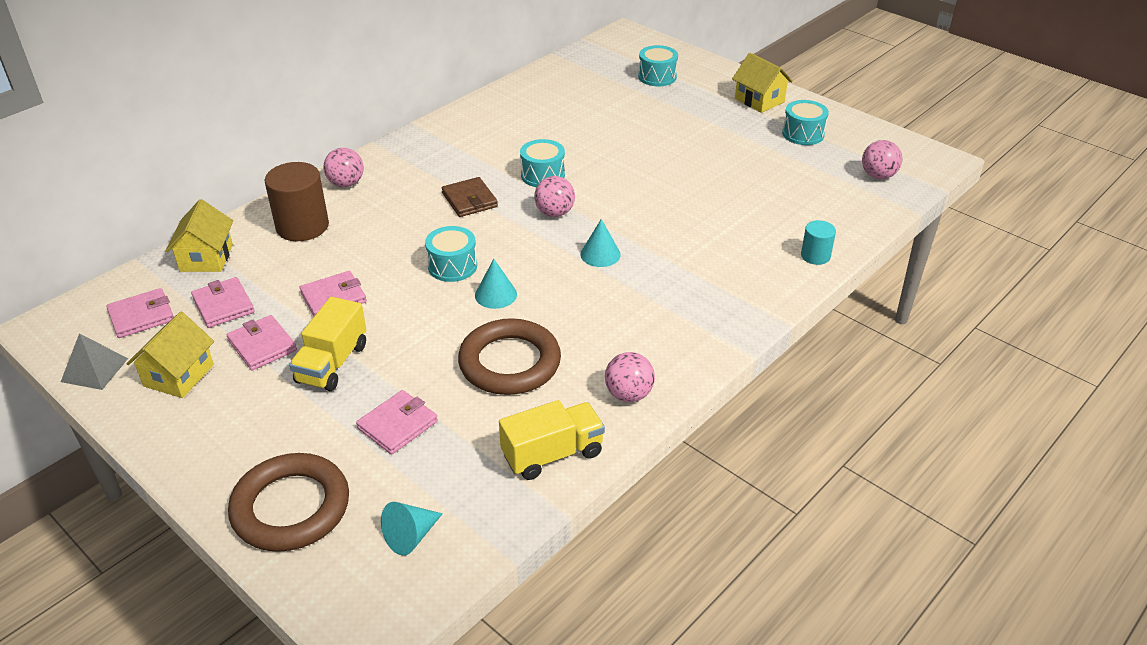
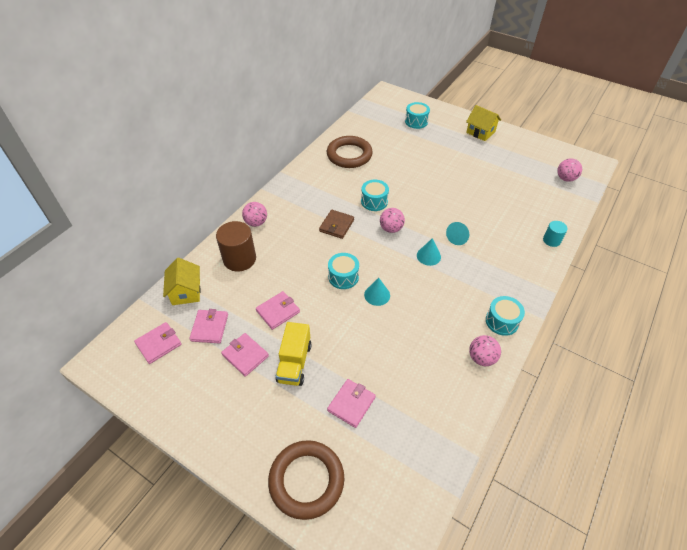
camera: 10 degrees left, 10 degrees up
(94, 370) = (141, 392): grey pyramid -> none
(179, 375) = (199, 387): yellow house -> none
(223, 305) = (209, 327): pink wallet -> pink wallet turned 45 degrees clockwise
(411, 536) = (389, 489): turquoise cone -> turquoise cone (458, 237)
(469, 200) = (336, 225): brown wallet -> brown wallet turned 60 degrees clockwise
(509, 363) = (403, 345): brown ring -> brown ring (349, 155)
(552, 454) = (452, 411): yellow truck -> none
(803, 134) = (513, 153): turquoise drum -> turquoise drum (502, 321)

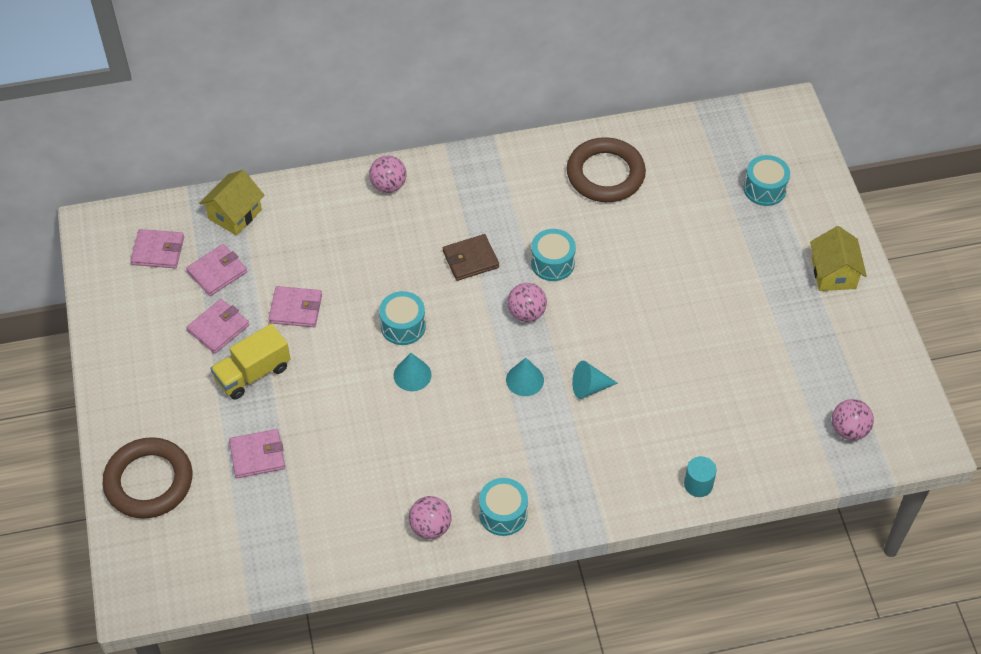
camera: 45 degrees right, 5 degrees up
(239, 259) = (323, 218): brown cylinder -> none
(245, 355) = (218, 328): pink wallet -> pink wallet turned 45 degrees clockwise

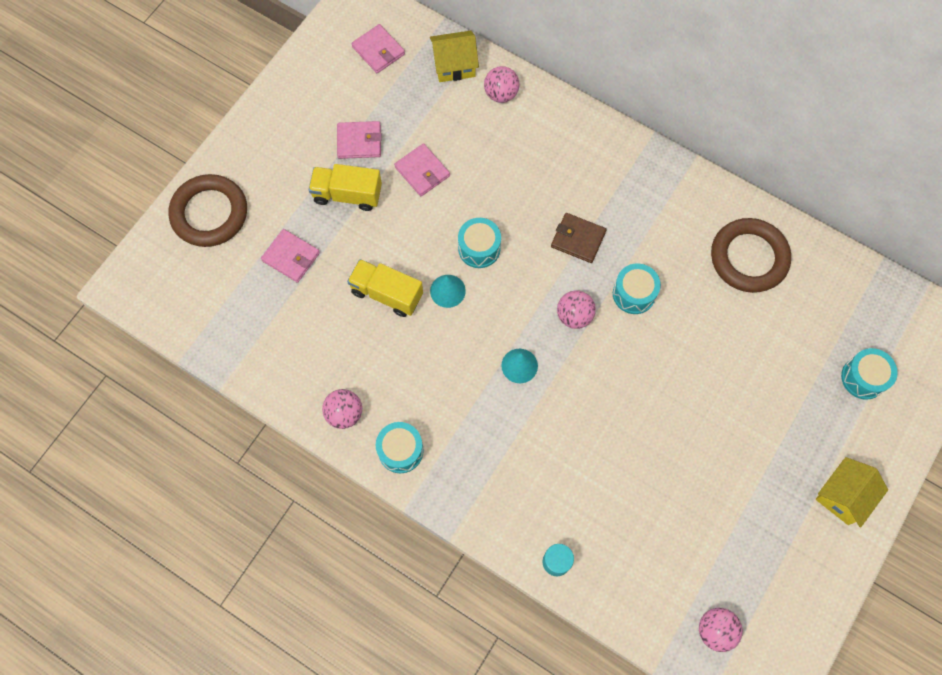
camera: 45 degrees right, 15 degrees up
(217, 272) = (399, 99): pink wallet -> none
(366, 416) = (387, 293): none -> yellow truck
(388, 185) = (580, 132): pink ball -> pink ball (501, 94)
(589, 387) = (558, 414): turquoise cone -> none

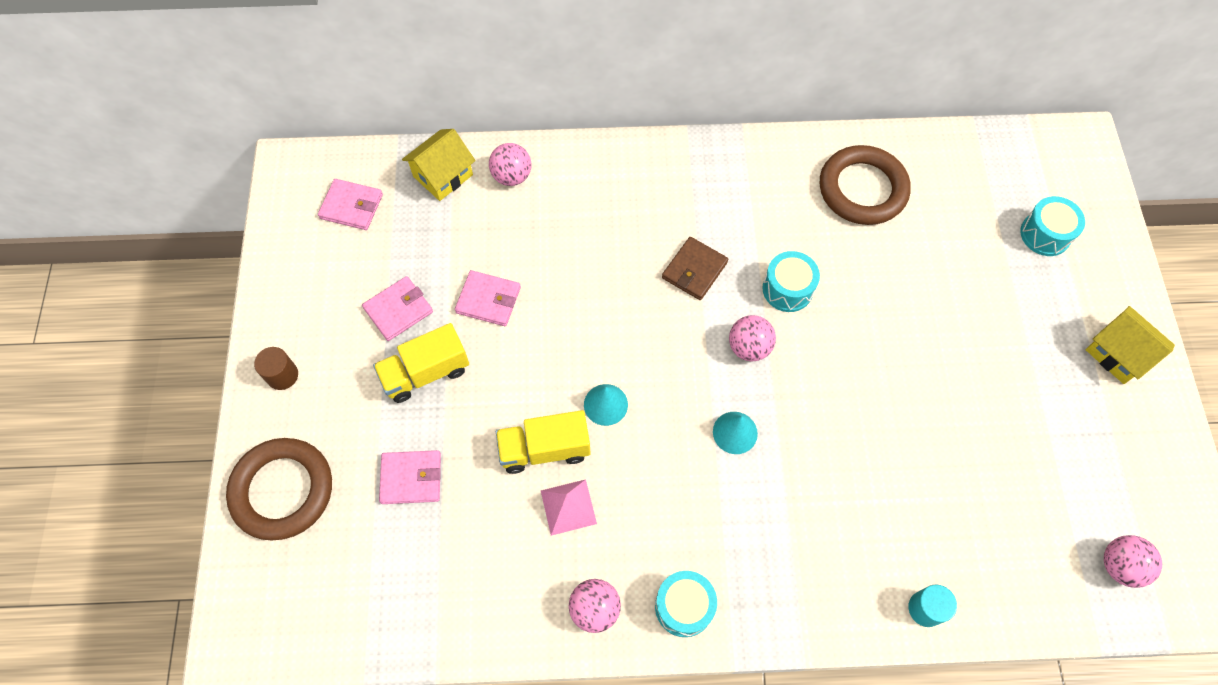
camera: 35 degrees left, 5 degrees down
(258, 139) = (282, 375): none -> brown cylinder
(374, 340) = (568, 507): none -> pink pyramid
(479, 248) = (605, 341): turquoise drum -> none
(578, 239) = (694, 270): brown wallet -> brown wallet turned 45 degrees counterclockwise
(843, 496) = (1118, 354): yellow house -> yellow house turned 45 degrees counterclockwise

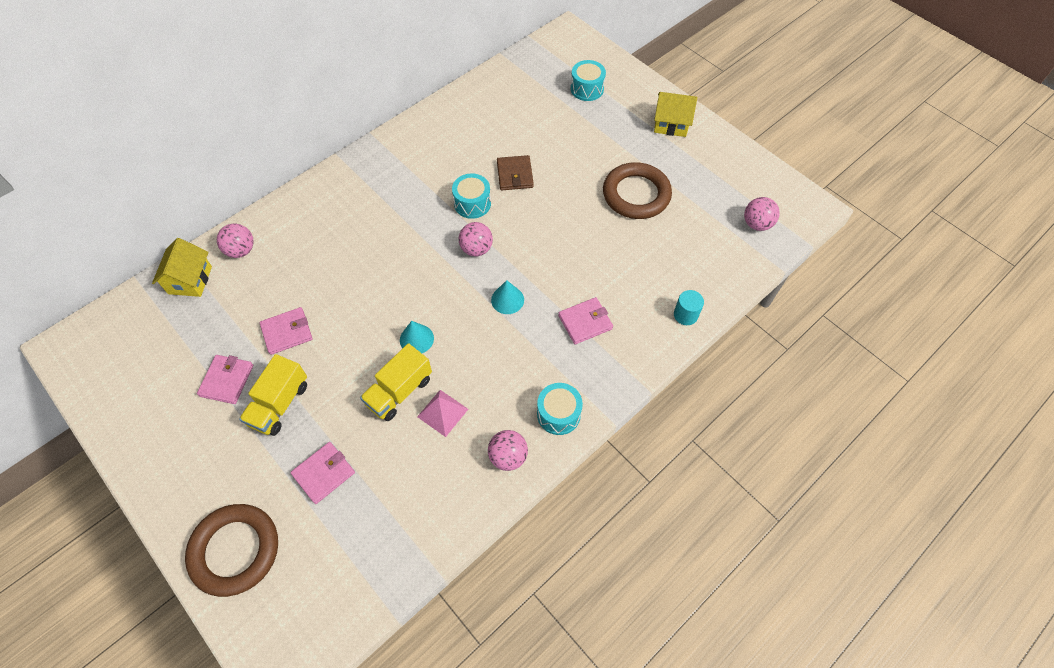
camera: 40 degrees left, 5 degrees down
(282, 375) = (172, 480): brown cylinder -> none
(351, 206) = (135, 341): pink wallet -> pink wallet (585, 322)
(694, 270) = (408, 229): brown wallet -> brown wallet (515, 175)
(862, 189) = (470, 125): brown ring -> brown ring (636, 194)

